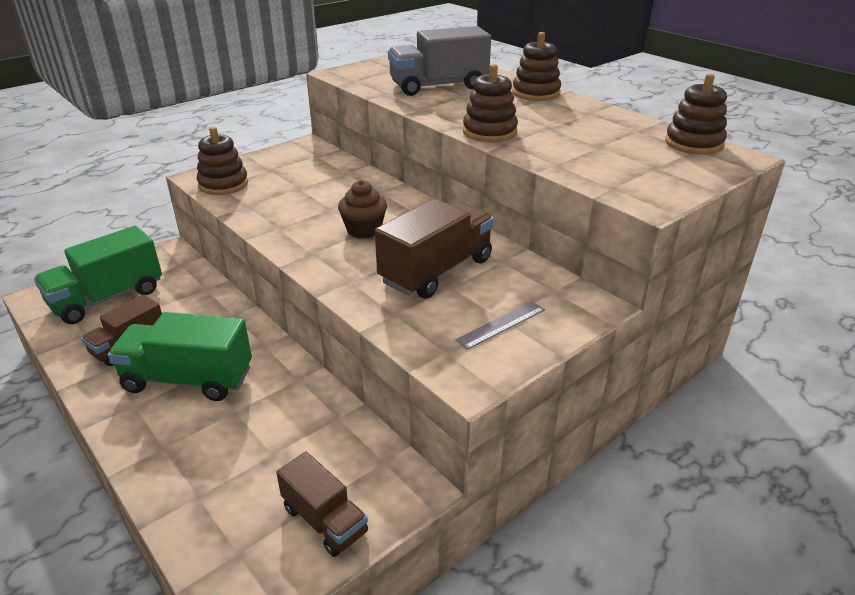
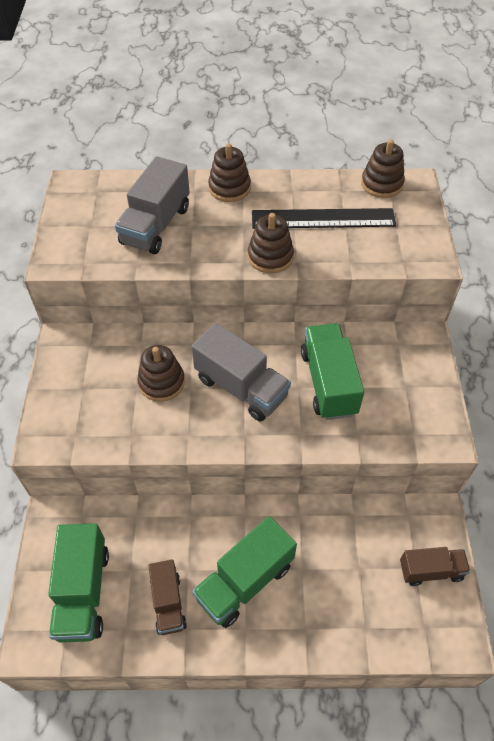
camera: 50 degrees left, 20 degrees up
(223, 184) = (76, 432): brown stacking toy -> brown stacking toy (161, 382)
(364, 230) = (241, 387): brown cupcake -> grey truck
(436, 271) = (328, 383): brown truck -> green truck
(501, 325) = (410, 391): grey ruler -> none
(584, 136) = (323, 219): none -> black ruler

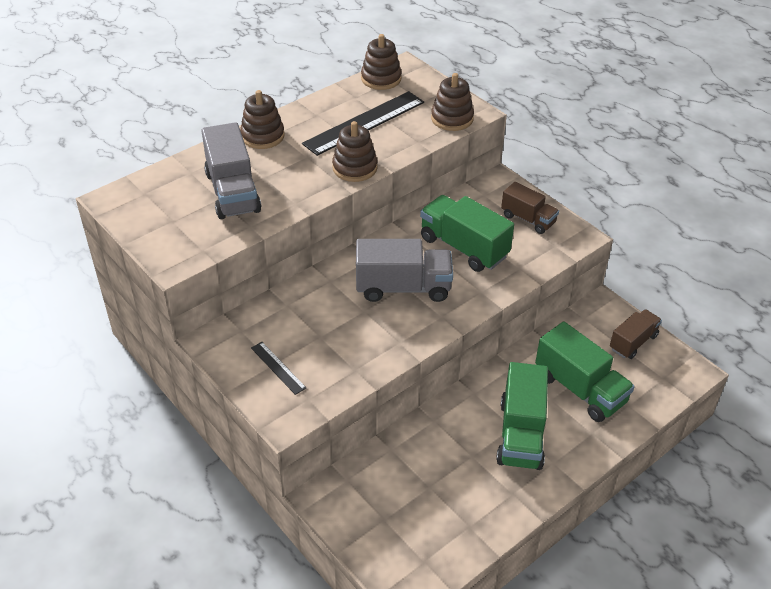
camera: 40 degrees left, 10 degrees down
(82, 394) = (278, 367): none -> black ruler
(83, 592) = (408, 527): green truck -> green truck (580, 389)
(161, 382) = (336, 320): brown stacking toy -> brown stacking toy (452, 118)
(168, 603) = (482, 487): brown truck -> brown truck (528, 219)

